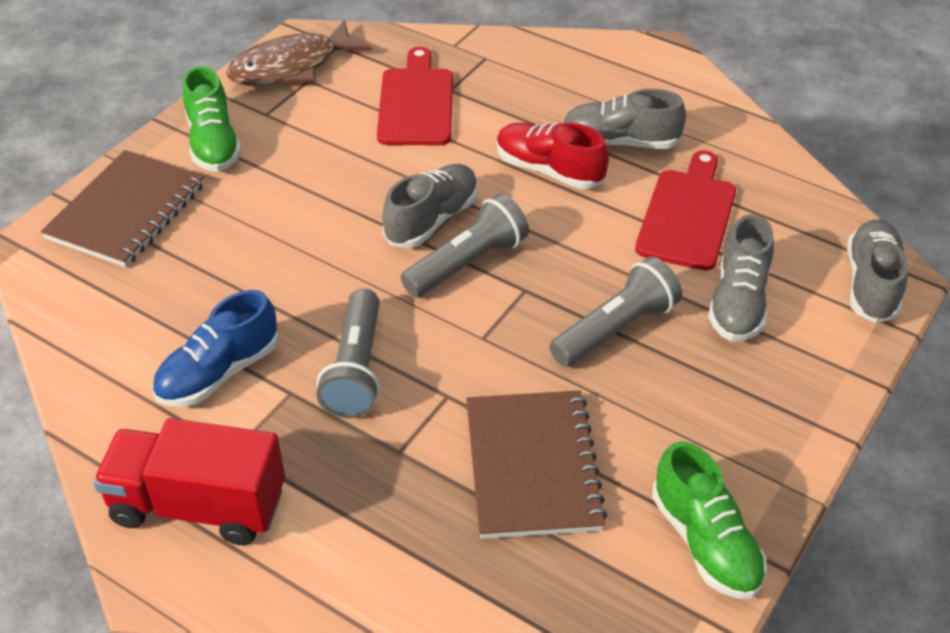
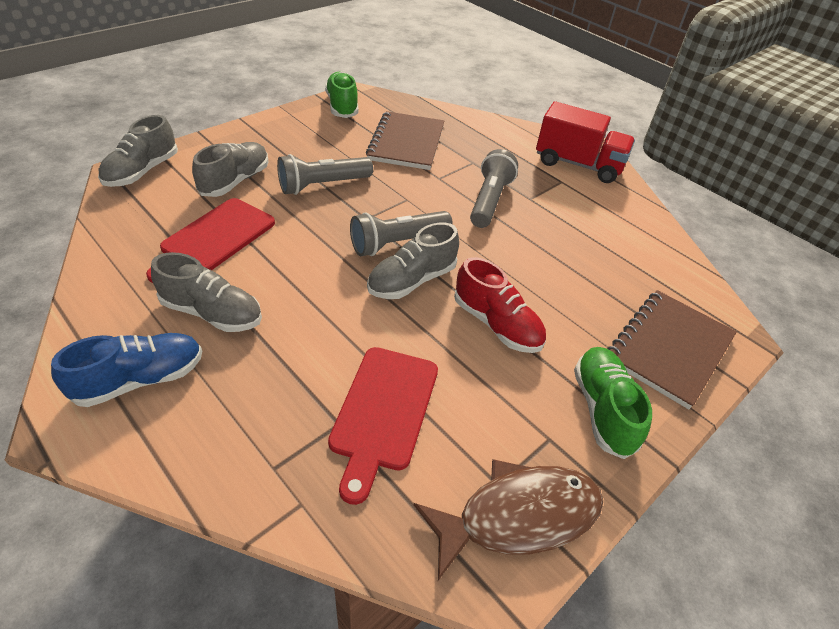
camera: 170 degrees left, 0 degrees up
(219, 373) = (574, 217): blue shoe -> blue shoe (140, 379)
(549, 170) = (294, 300): red shoe -> red shoe (497, 324)

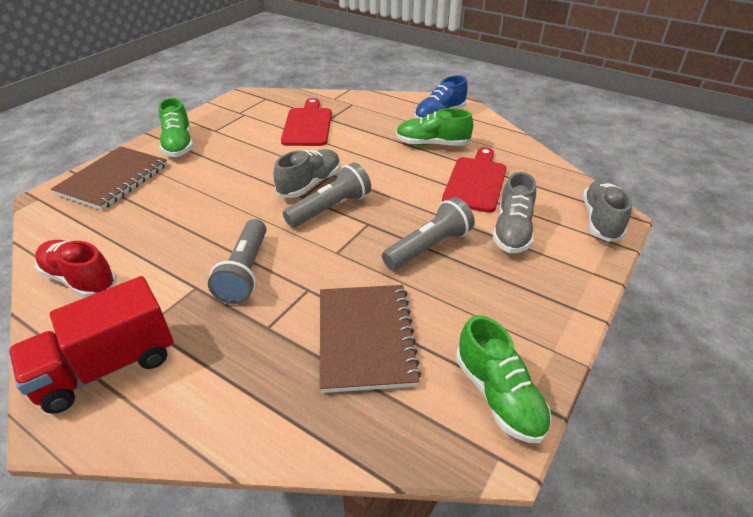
camera: 170 degrees right, 5 degrees down
(212, 313) = (432, 144): grey shoe -> green shoe
(497, 324) = (242, 171): red shoe -> red shoe (80, 279)
(519, 516) = (235, 108): brown fish -> none
(578, 164) = (107, 367): red truck -> red truck turned 45 degrees counterclockwise

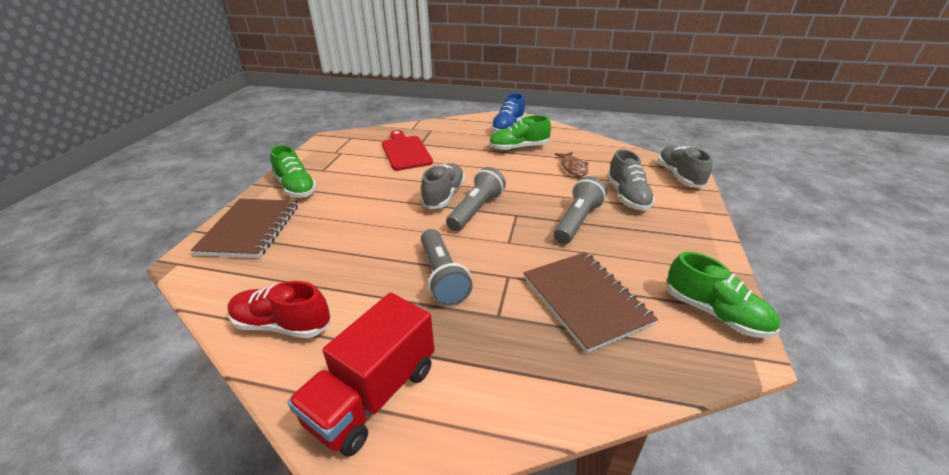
camera: 20 degrees left, 5 degrees down
(476, 182) = (573, 168): red cutting board -> brown fish

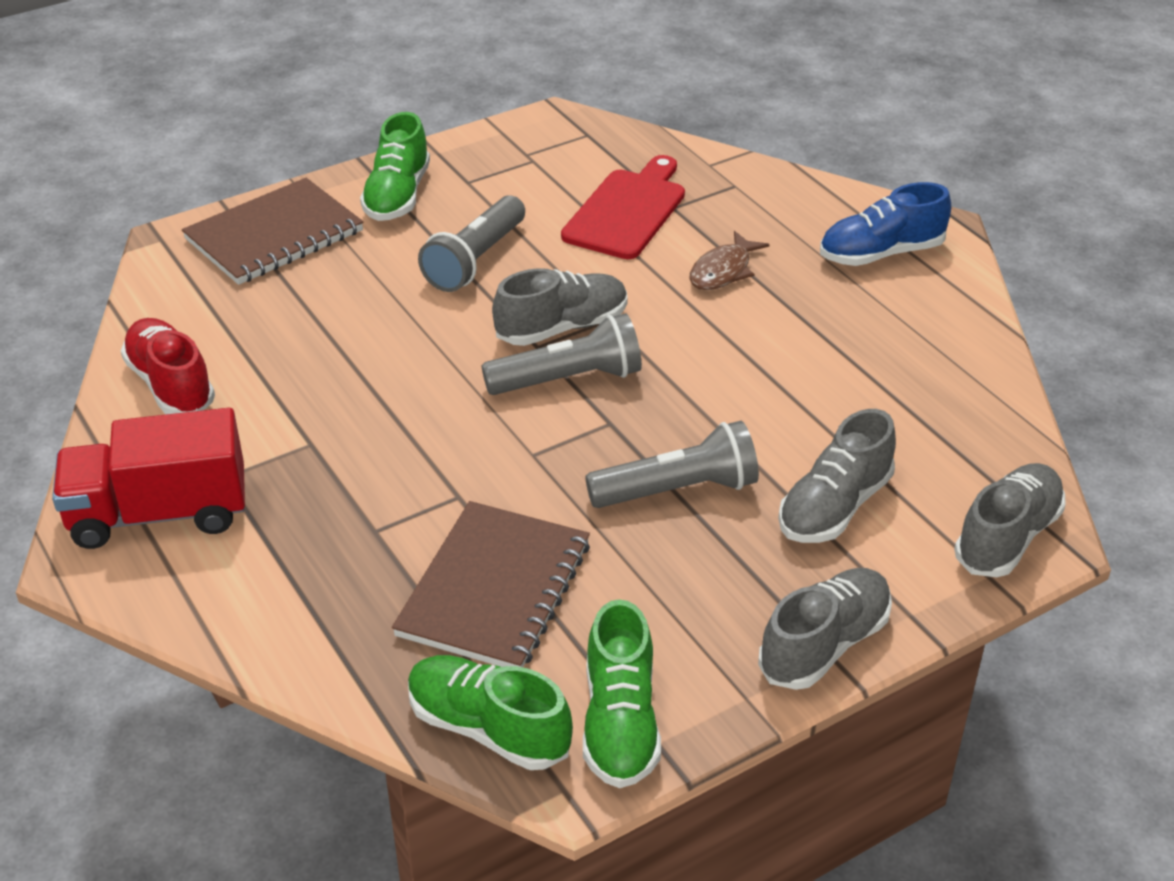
camera: 45 degrees right, 5 degrees up
(442, 276) = (387, 442): grey flashlight -> grey flashlight (475, 260)
(518, 148) = (821, 308): green shoe -> green shoe (488, 728)
(573, 168) = (843, 403): brown fish -> brown fish (723, 271)
(705, 236) = (824, 645): none -> grey shoe

